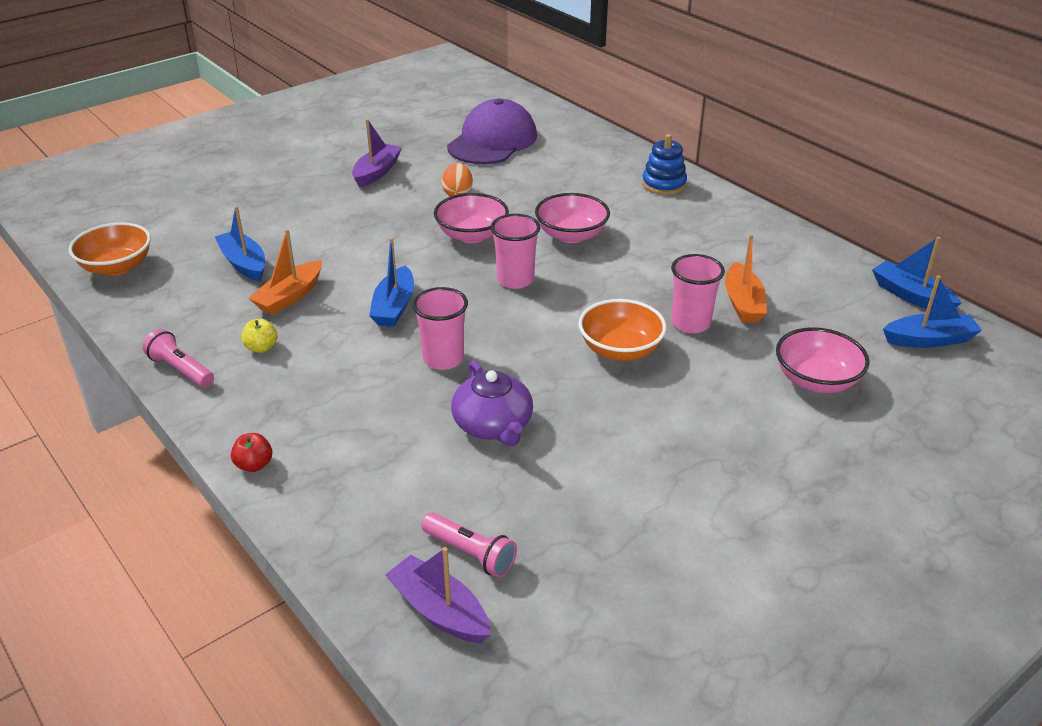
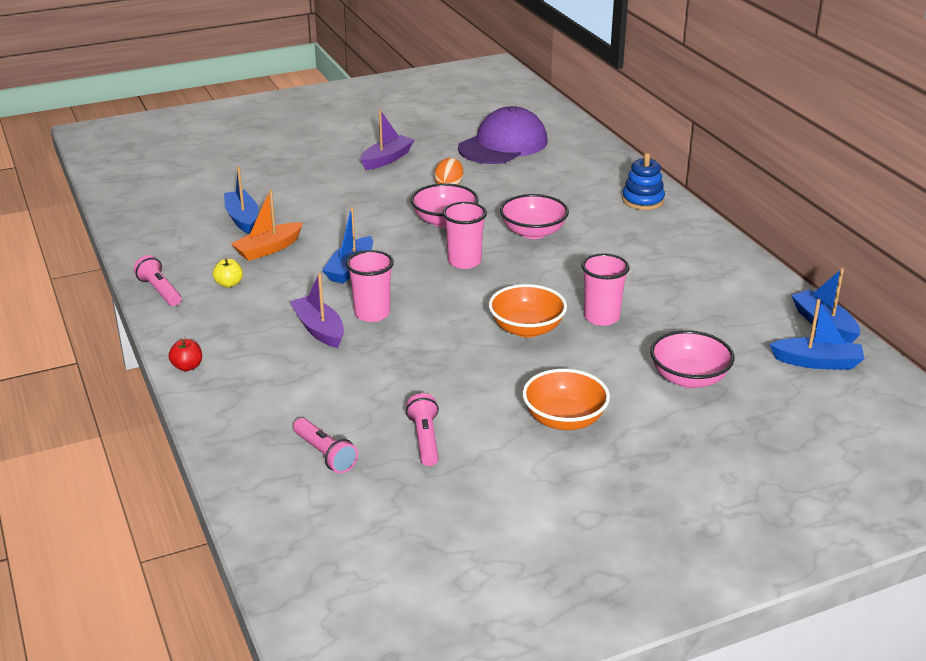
camera: 15 degrees right, 5 degrees down
(117, 267) = (140, 208): orange bowl -> orange bowl (564, 419)
(439, 611) = (282, 488): purple boat -> purple boat (319, 329)
(493, 425) = (389, 368): purple teapot -> none
(576, 510) = (425, 439): none -> pink flashlight
(743, 303) = (659, 308): orange boat -> none

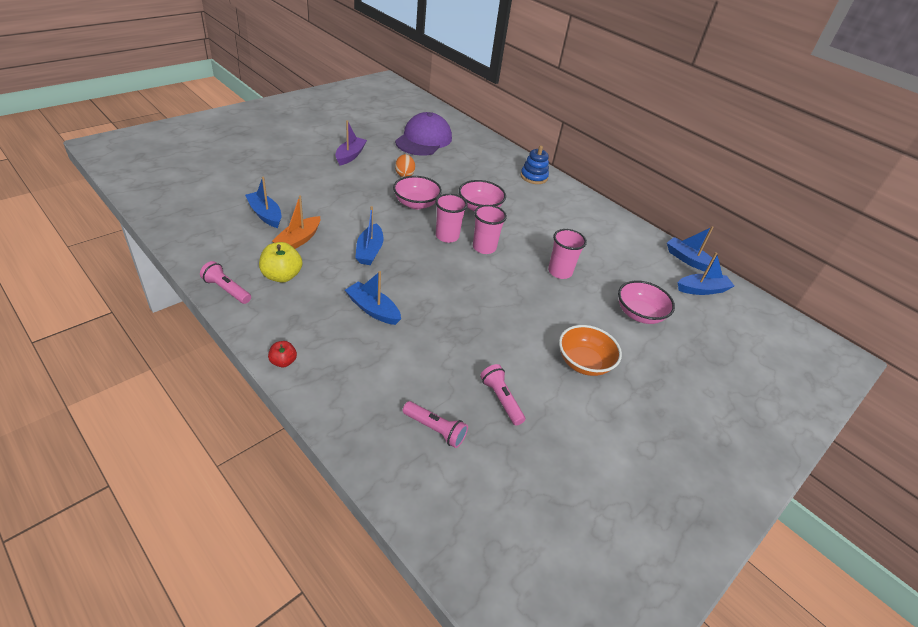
camera: 25 degrees left, 10 degrees up
(229, 284) = (282, 276): yellow apple -> yellow apple, size x1.74
(319, 329) = (373, 309): purple boat -> blue boat
(372, 314) = (405, 289): pink cup -> pink cup (484, 247)
(527, 329) = (518, 288): orange bowl -> none

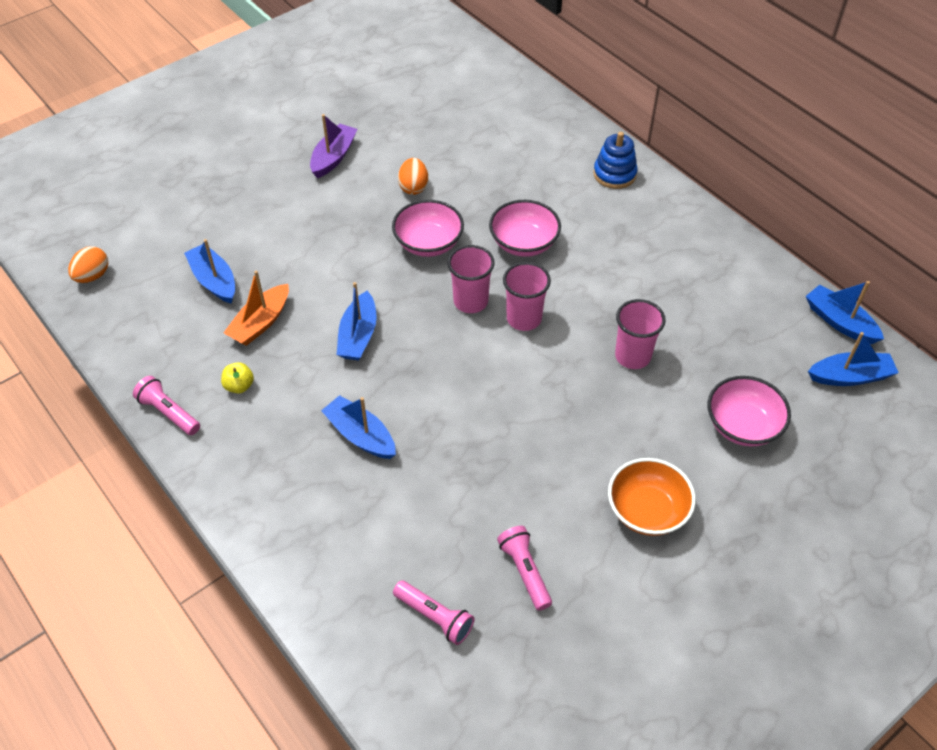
camera: 10 degrees right, 10 degrees up
(175, 207) = (92, 276): none -> orange egg
(282, 276) = (239, 386): yellow apple -> yellow apple, size x0.57
(283, 362) = (244, 522): red apple -> none
(424, 140) = (446, 113): purple cap -> none

